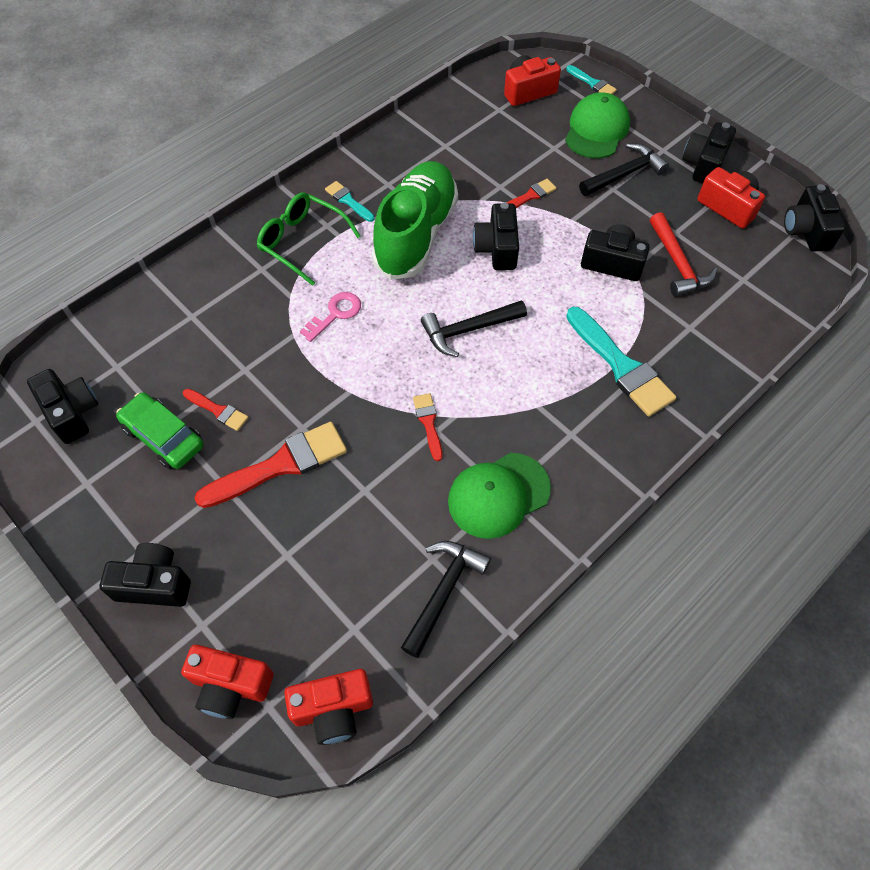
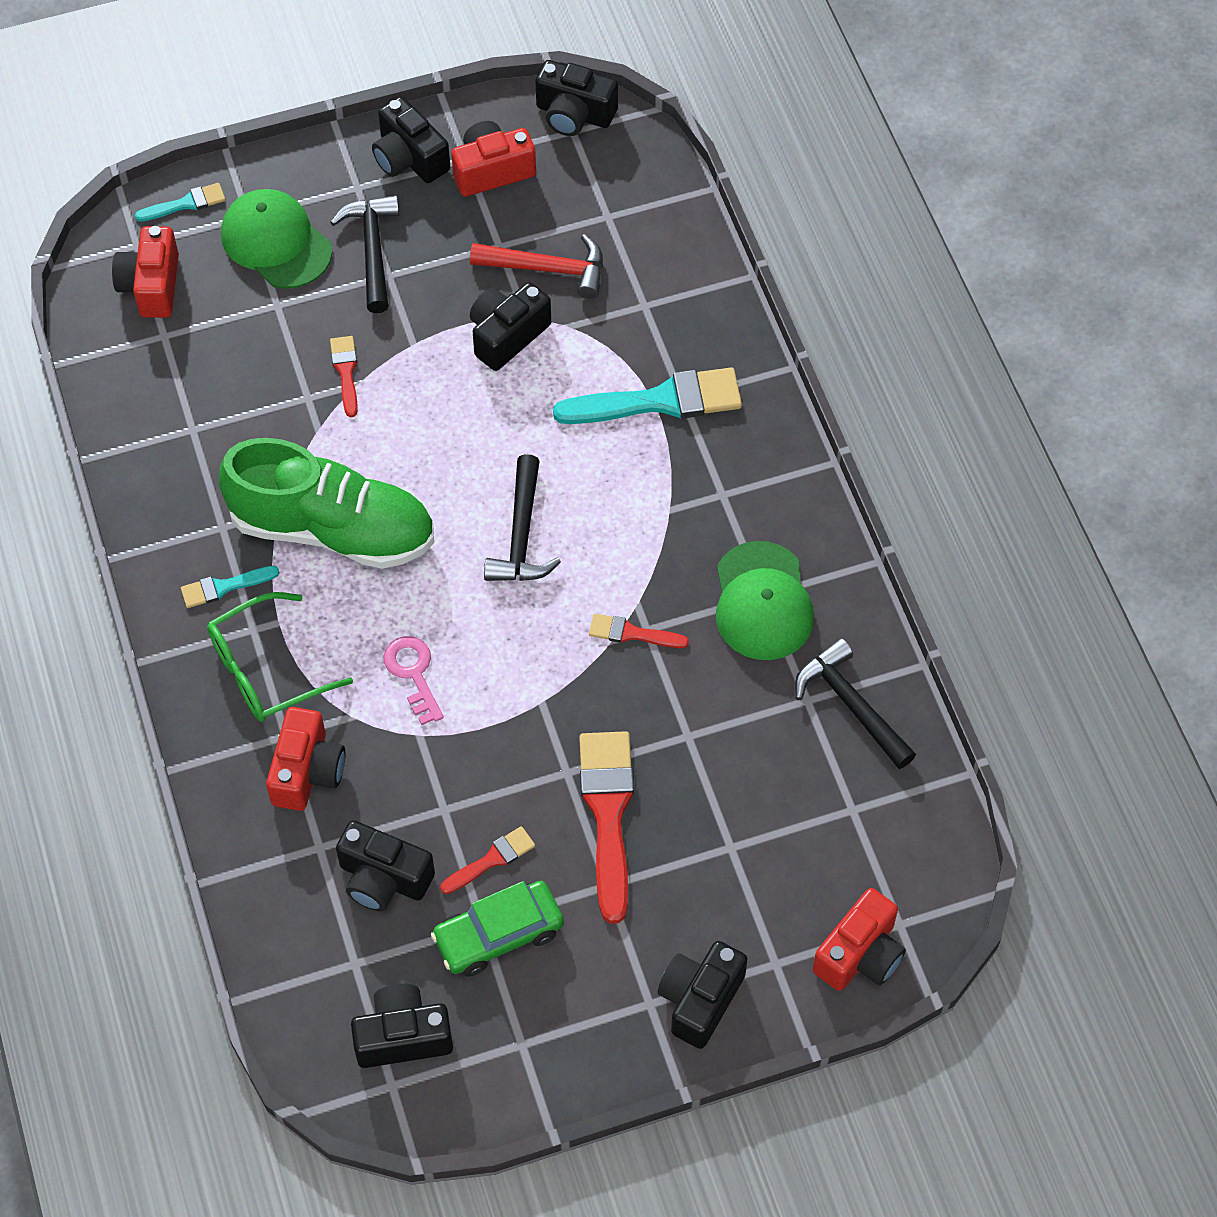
camera: 65 degrees left, 0 degrees up
(333, 710) = (931, 861): red camera -> red camera (307, 771)
(416, 234) = (333, 529): green shoe -> green shoe turned 150 degrees clockwise
(497, 248) = (411, 448): black camera -> black camera (383, 878)

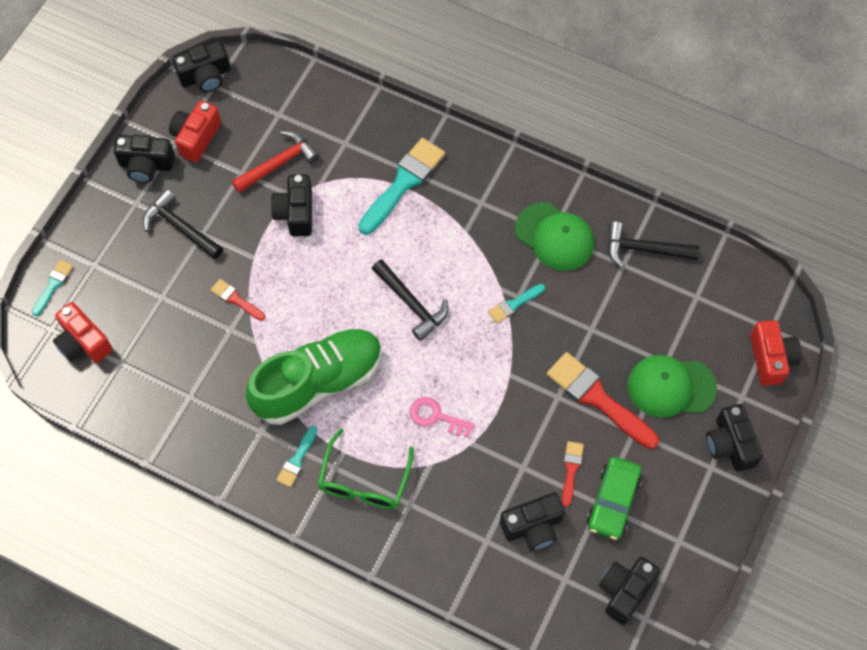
camera: 45 degrees left, 5 degrees up
(276, 242) = (125, 265): green cap -> green cap (671, 387)
(307, 771) = (440, 511): red camera -> none
(632, 633) = (514, 304): red brush -> turquoise brush

